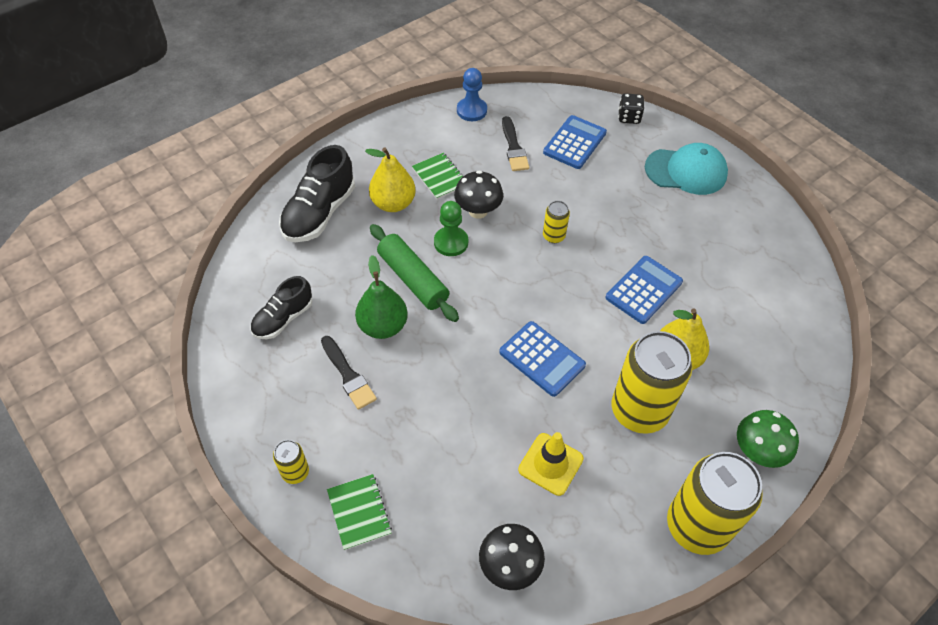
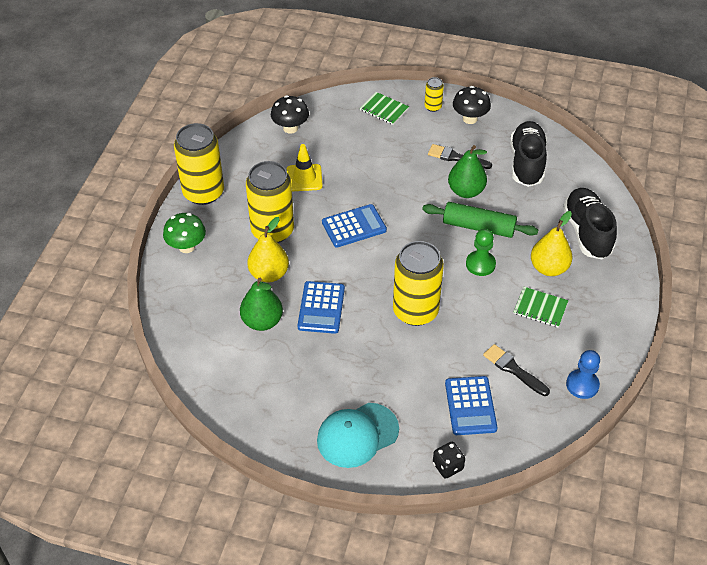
camera: 145 degrees right, 5 degrees down
(283, 318) = (526, 163): black shoe -> black shoe, size x1.57
(478, 211) = (486, 298): black mushroom -> black mushroom (470, 119)
(542, 359) = (354, 226): blue calculator -> blue calculator turned 150 degrees clockwise
(553, 236) = (415, 311): yellow can -> yellow can, size x2.23
(714, 310) = (262, 321): none -> green pear

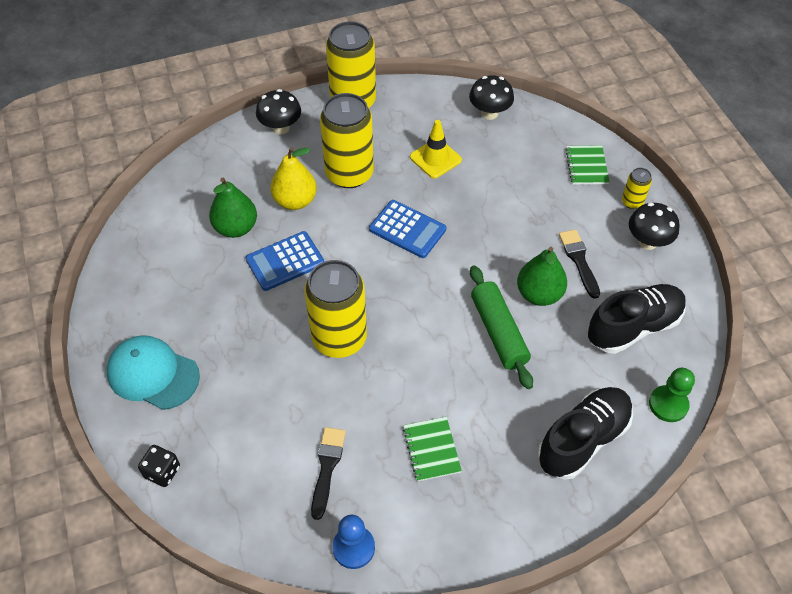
camera: 55 degrees right, 5 degrees up
(187, 247) = (281, 128): green mushroom -> black mushroom
(470, 406) = (251, 452): blue calculator -> none
(480, 264) = (447, 361): green pawn -> green pawn (668, 404)
(548, 268) = (496, 428): yellow pear -> none

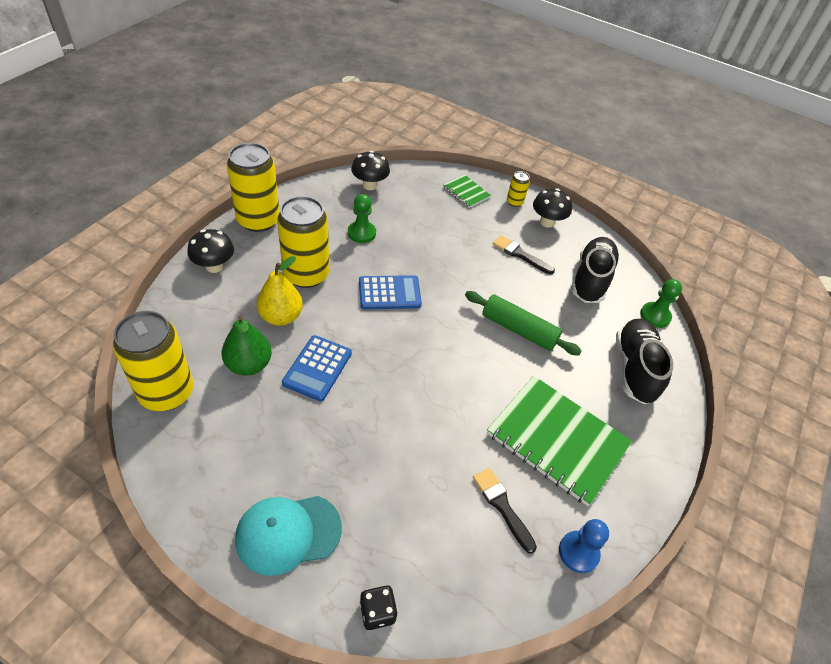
camera: 45 degrees left, 5 degrees down
(339, 338) = (416, 402): yellow can -> yellow can (166, 392)
(431, 449) = (557, 440): green notebook -> green notebook, size x2.15
(435, 158) = (361, 233): yellow traffic cone -> green pawn
(539, 294) = (518, 290): green pear -> none

